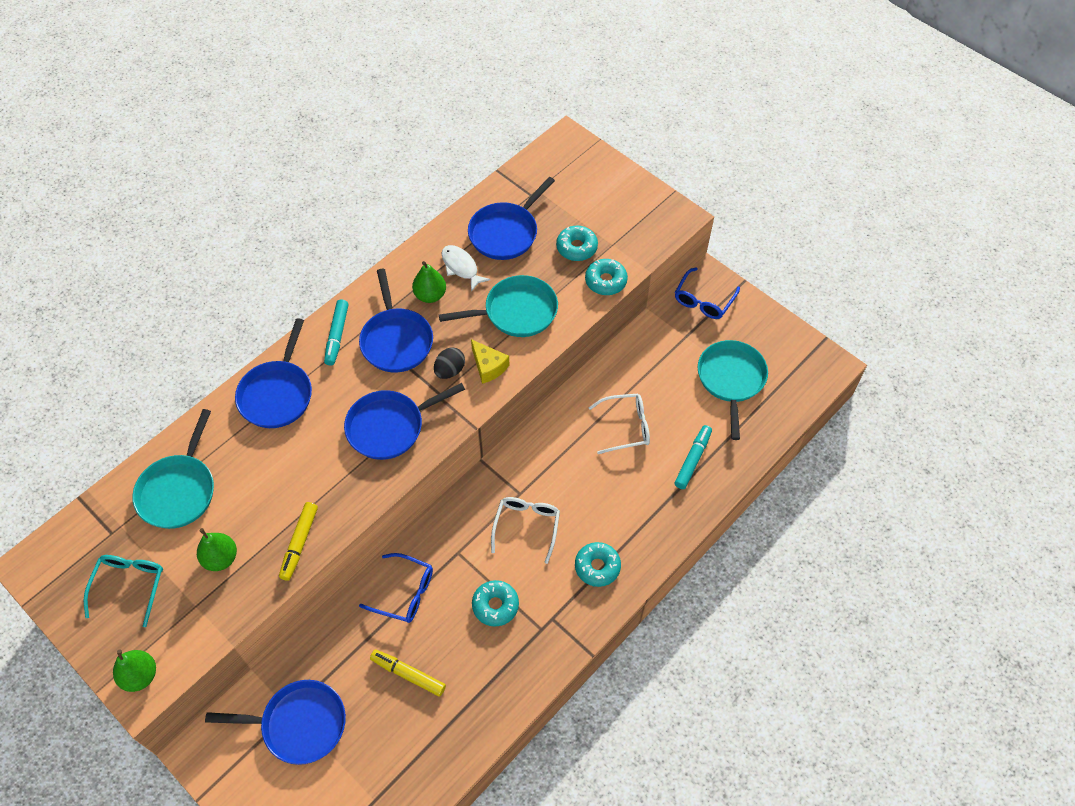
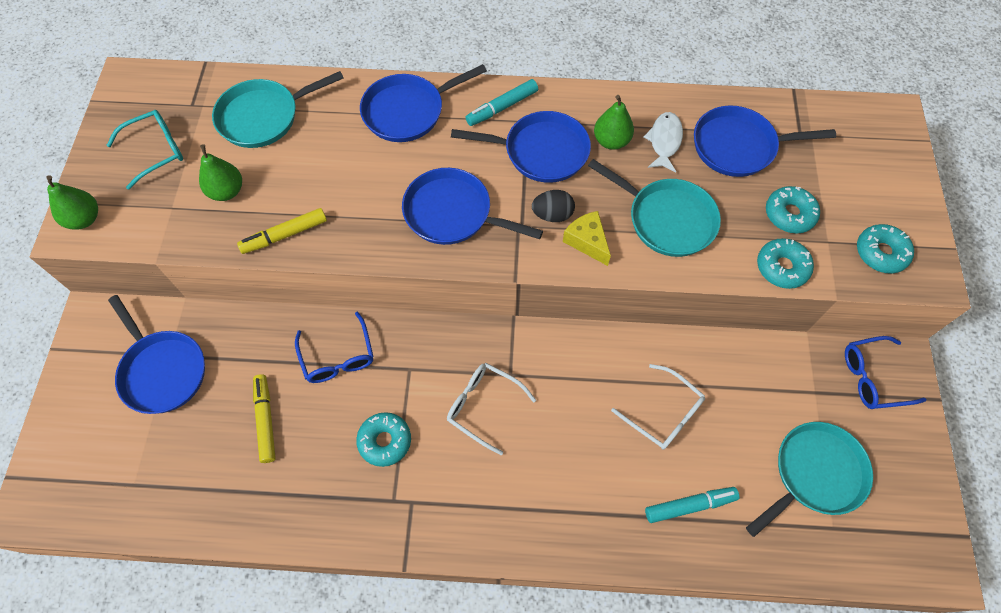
camera: 50 degrees right, 5 degrees up
(396, 340) = (541, 152): blue pan -> blue pan turned 120 degrees counterclockwise
(488, 366) = (587, 241): yellow cheese -> yellow cheese turned 135 degrees clockwise
(526, 526) = (483, 406): white glasses -> white glasses turned 120 degrees counterclockwise
(597, 567) = (497, 502): turquoise donut -> turquoise donut (880, 253)

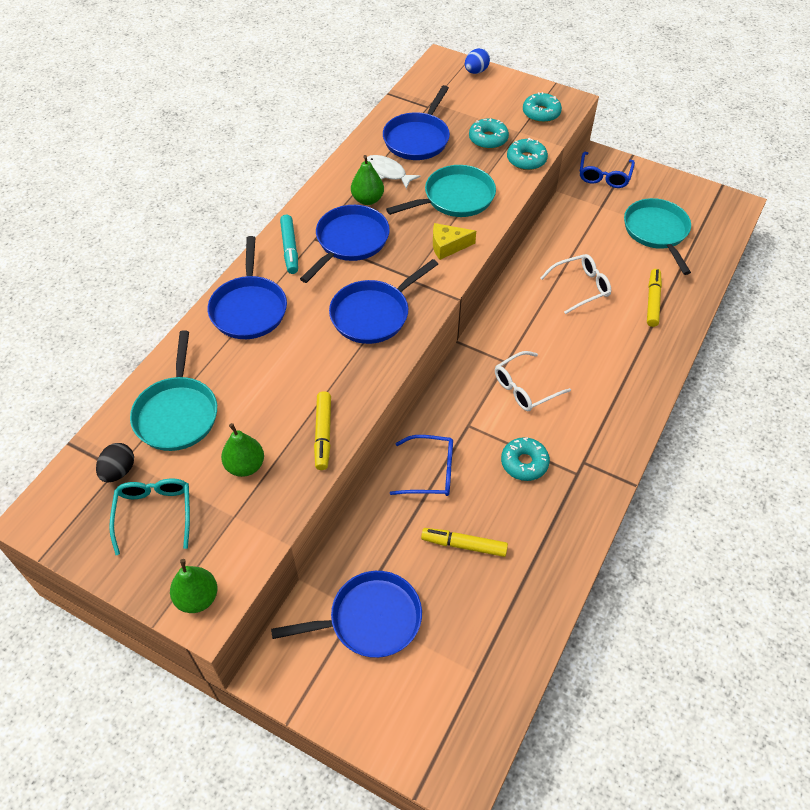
camera: 65 degrees left, 10 degrees down
(552, 215) = (412, 256): black egg -> black egg (119, 471)
(690, 505) = (652, 301): turquoise marker -> yellow marker
(903, 156) = (476, 71): none -> blue egg

